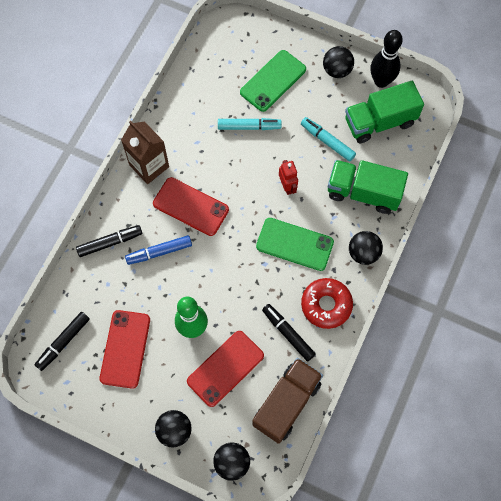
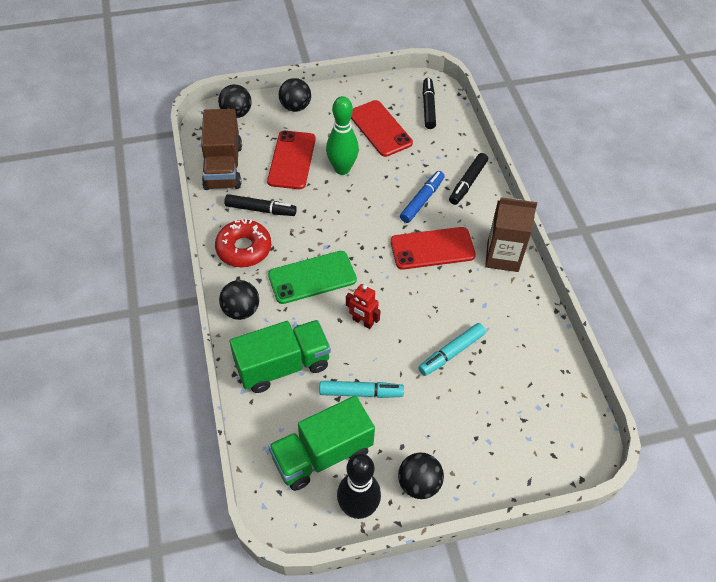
camera: 140 degrees right, 15 degrees down
(273, 81) = (474, 418): green phone -> none
(379, 122) = (322, 454): green truck -> green truck turned 150 degrees counterclockwise

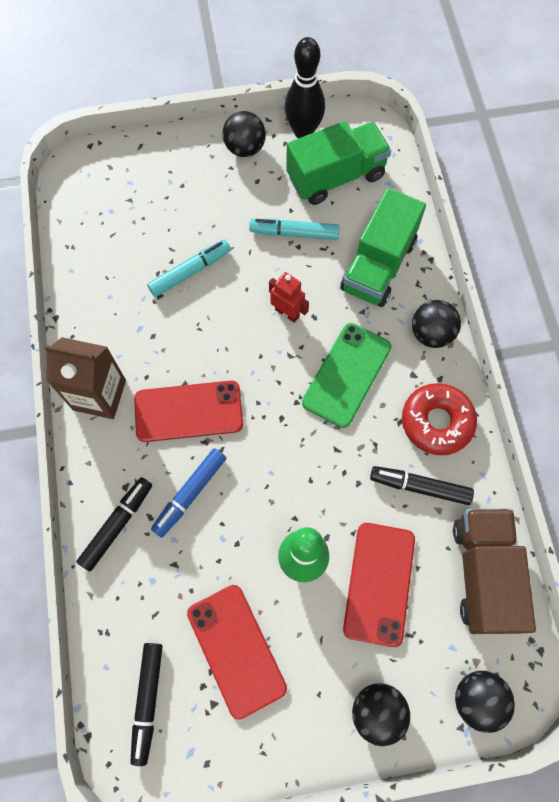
camera: 175 degrees left, 15 degrees up
(283, 365) = (378, 266): green truck -> green truck turned 45 degrees counterclockwise
(312, 277) = (346, 375): green phone -> green phone turned 45 degrees counterclockwise

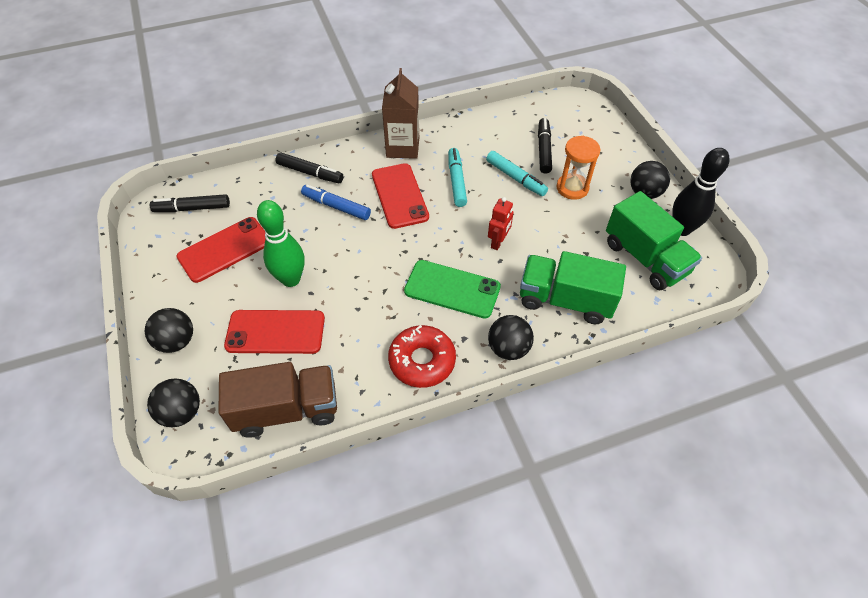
camera: 80 degrees right, 15 degrees down
(221, 216) = (572, 188): none -> orange hourglass
(294, 233) = (575, 236): turquoise marker -> turquoise marker (456, 181)
(419, 486) = (360, 353): black marker -> black marker (544, 150)

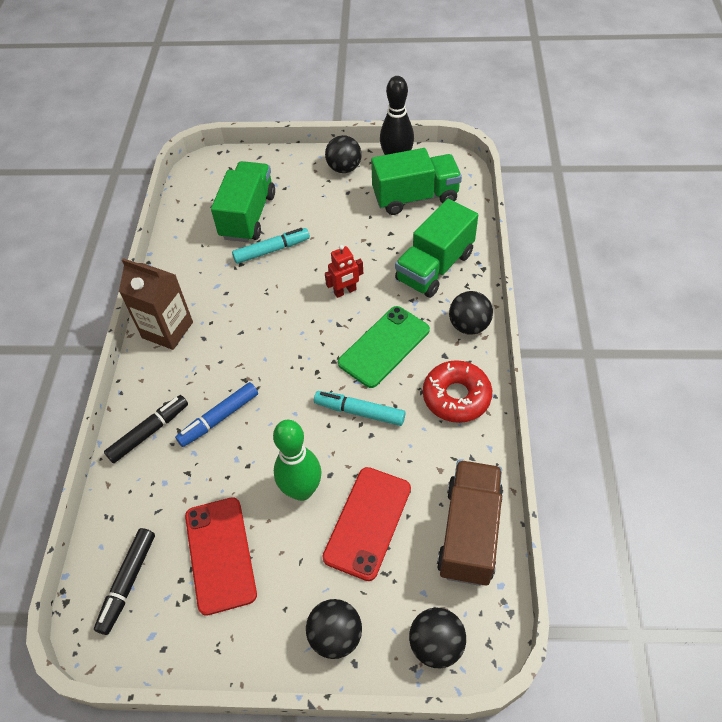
camera: 65 degrees left, 0 degrees up
(400, 196) = (238, 354): red phone -> none
(456, 181) = (247, 298): turquoise marker -> turquoise marker (359, 412)
(498, 242) = (345, 291): red robot -> red robot turned 105 degrees clockwise
(544, 150) = (248, 216): black marker -> green truck
(572, 188) = (309, 214): orange hourglass -> none

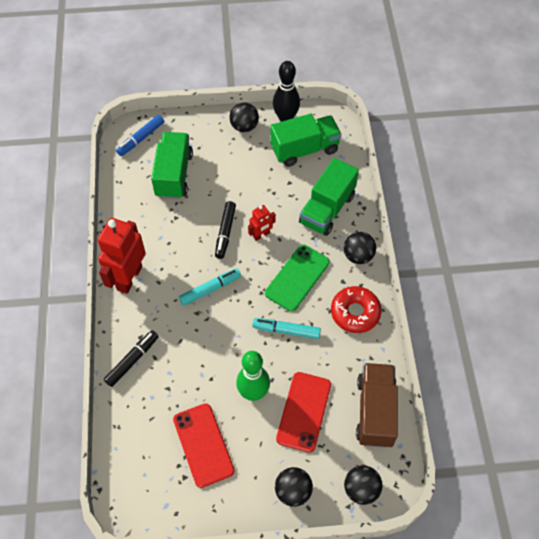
camera: 10 degrees left, 5 degrees up
(128, 582) = (141, 471): black marker -> black marker (225, 232)
(167, 330) = (129, 278): brown carton -> red robot
(219, 418) = (183, 345): blue marker -> blue marker (141, 138)
(272, 250) = (198, 204): turquoise marker -> turquoise marker (210, 289)

